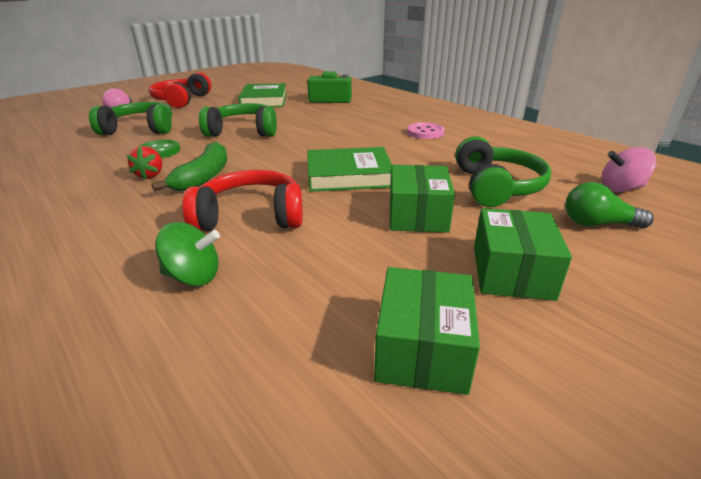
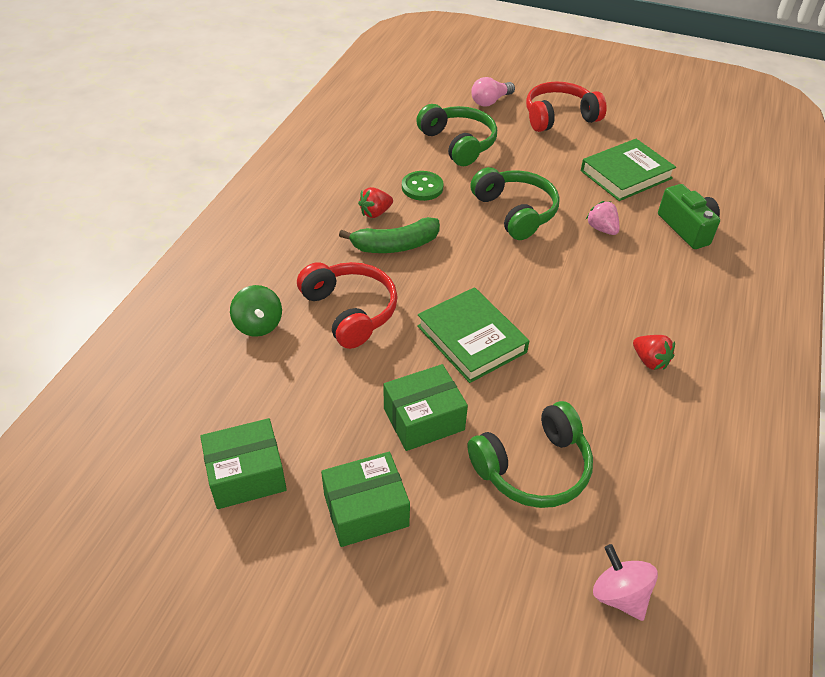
camera: 60 degrees right, 15 degrees up
(299, 116) = (601, 229): none -> pink strawberry
(425, 132) = (650, 361): pink button -> red strawberry
(597, 224) = (501, 572): green light bulb -> none

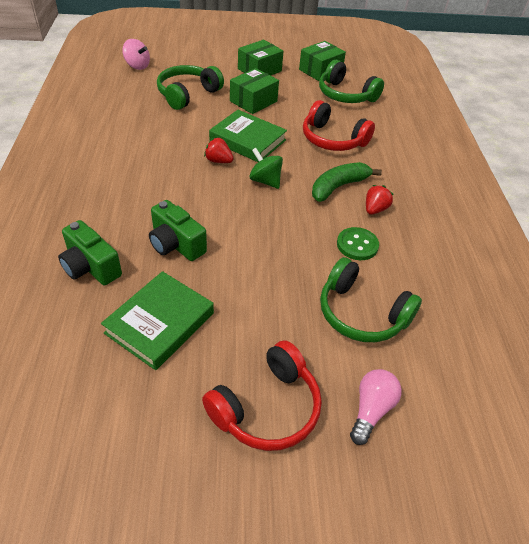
camera: 155 degrees right, 0 degrees up
(258, 325) = (377, 122): green spinning top -> green spinning top (265, 181)
(515, 212) = (261, 241): green headphones -> green headphones (345, 95)
(601, 229) = (176, 244): pink strawberry -> green camera
(650, 361) = (126, 152): red strawberry -> red strawberry (218, 161)

